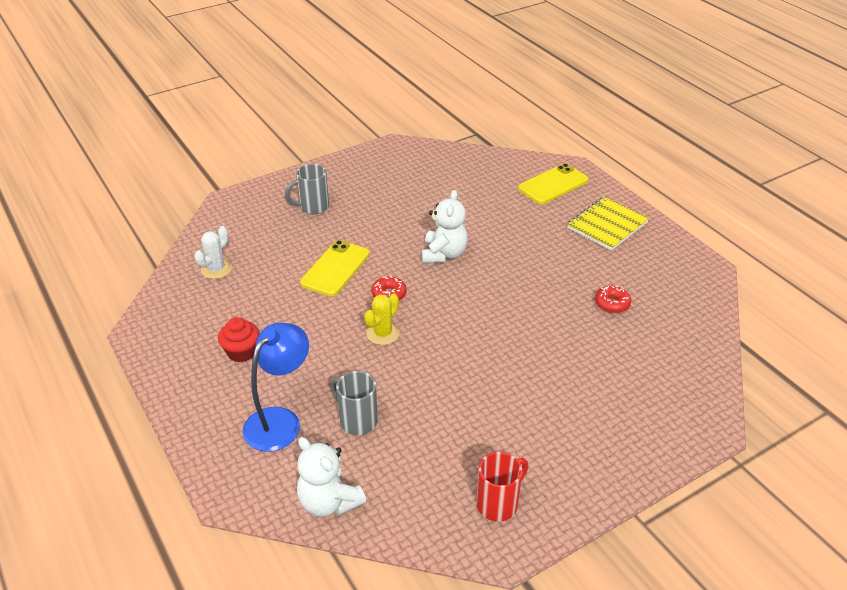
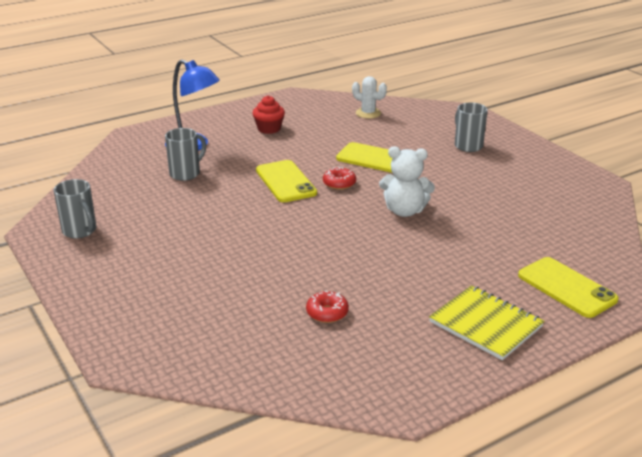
camera: 90 degrees right, 10 degrees down
(329, 502) = (112, 166): white teddy bear -> none
(383, 334) = (285, 182): yellow cactus -> yellow phone
(498, 504) = (80, 231): red mug -> grey mug

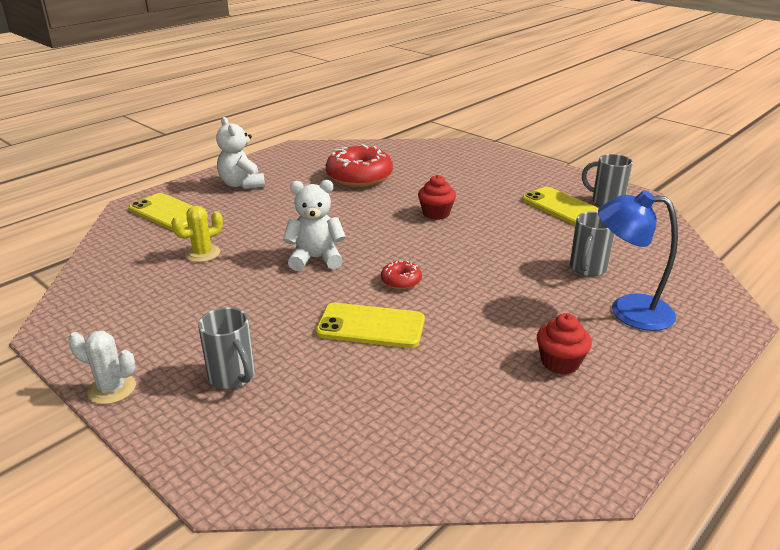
camera: 165 degrees right, 0 degrees up
(267, 242) = (436, 213): none -> red cupcake
(285, 182) = (465, 275): yellow phone -> yellow phone (562, 207)
(327, 313) = (359, 177): red donut -> red donut, size x2.13
(368, 113) = (419, 437): white cactus -> white cactus (112, 389)
(485, 324) = (242, 184): yellow notebook -> white teddy bear
(510, 230) = (202, 254): none -> yellow cactus

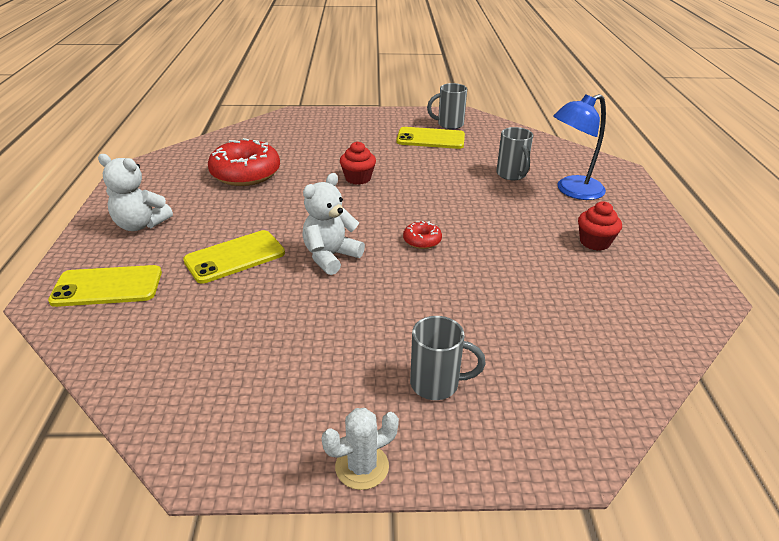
camera: 45 degrees left, 5 degrees up
(202, 254) = (221, 305): yellow cactus -> none
(371, 326) = (459, 284): yellow phone -> yellow phone (235, 257)

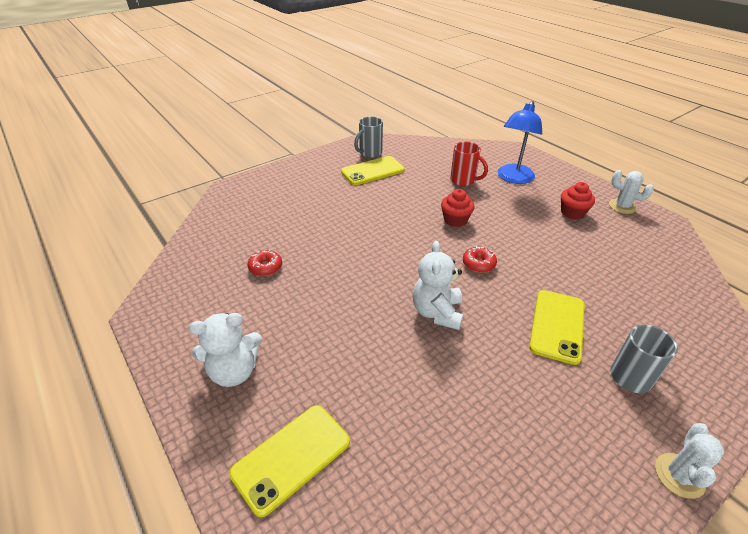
camera: 35 degrees left, 5 degrees up
(235, 257) = (365, 355): yellow phone -> yellow phone (557, 326)
(245, 174) = (265, 267): red donut -> red donut, size x0.47
(358, 178) = (365, 230): red cupcake -> red cupcake (455, 220)
(512, 175) = (464, 180): grey mug -> red mug
(672, 260) = (622, 206): none -> white cactus

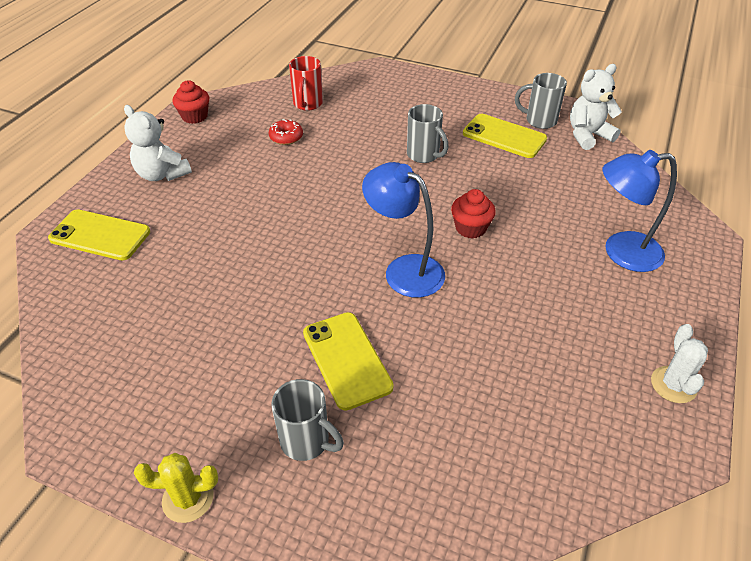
camera: 60 degrees right, 5 degrees up
(361, 209) = (424, 155): none -> grey mug
(437, 312) = (303, 261): white teddy bear -> white teddy bear (588, 135)
(464, 180) = (564, 210): red mug -> red mug (307, 104)
(478, 264) = (404, 269): red donut -> blue lamp
(557, 326) = (347, 360): yellow phone -> yellow phone turned 75 degrees clockwise
(572, 213) = (595, 330): red cupcake -> red cupcake (195, 116)
(679, 475) = (188, 498): white cactus -> yellow cactus

